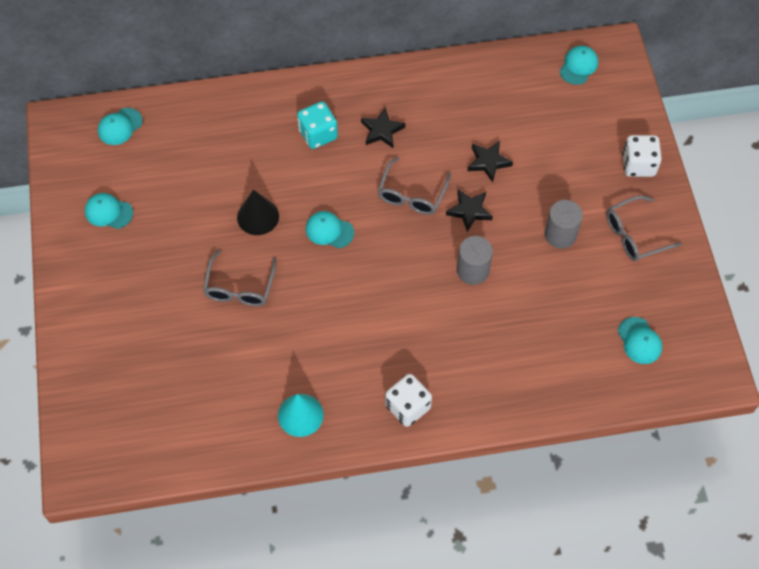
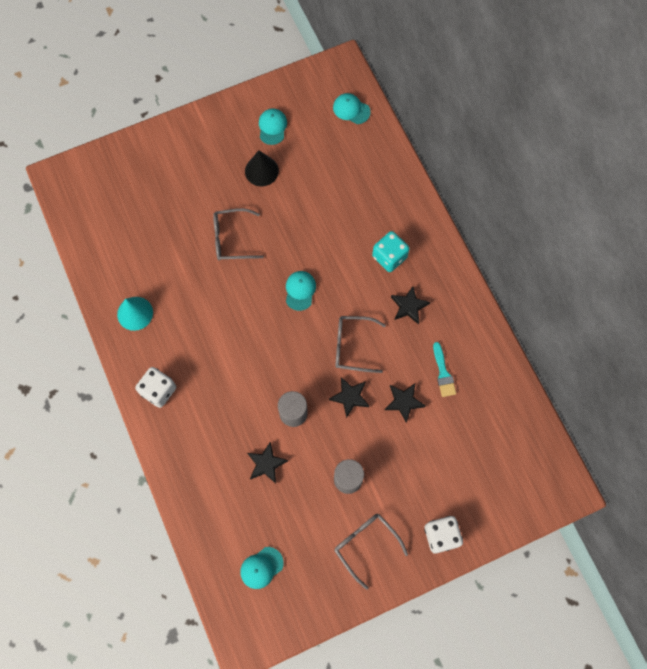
camera: 75 degrees right, 10 degrees up
(258, 216) = (298, 233): black cone -> black cone (261, 171)
(466, 119) = (443, 373): none -> turquoise brush
(524, 310) = (266, 464): none -> black star
(578, 66) = (533, 460): turquoise cap -> none

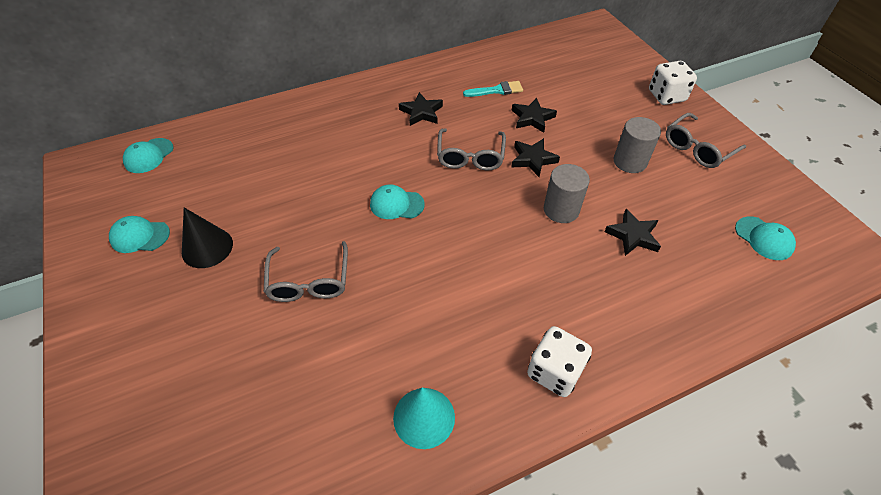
camera: 90 degrees left, 20 degrees down
(389, 257) = (360, 126): turquoise dice -> none

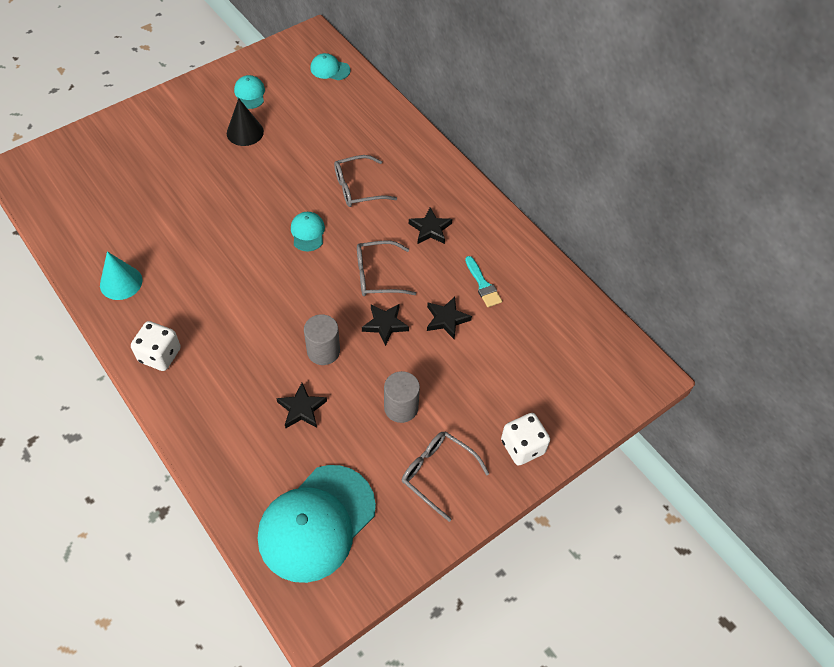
camera: 75 degrees right, 5 degrees up
(309, 281) = (223, 196): grey glasses -> grey glasses (358, 188)
(764, 238) = (316, 523): turquoise cap -> turquoise cap, size x2.26

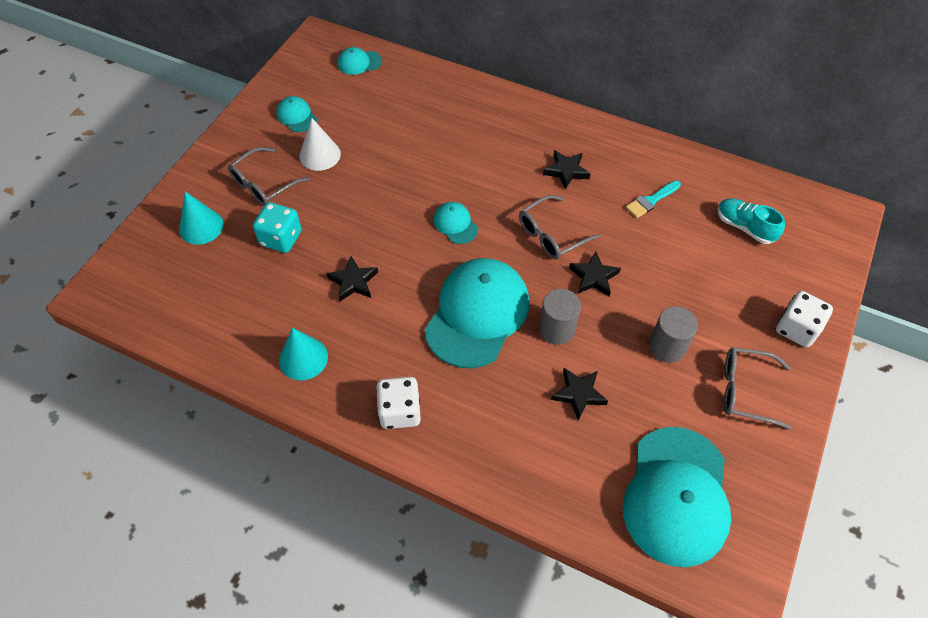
camera: 25 degrees left, 0 degrees up
(120, 151) = (201, 227): none -> turquoise cone
(169, 185) = (281, 238): none -> turquoise dice
(245, 132) = (320, 155): black cone -> white cone
(271, 310) = (477, 314): none -> turquoise cap
(358, 188) = (471, 162): grey glasses -> grey glasses (264, 184)
(446, 319) = (644, 246): black star -> black star (353, 282)
(483, 285) = (651, 200): turquoise brush -> turquoise brush turned 105 degrees clockwise
(547, 343) = (744, 227): none -> turquoise shoe

